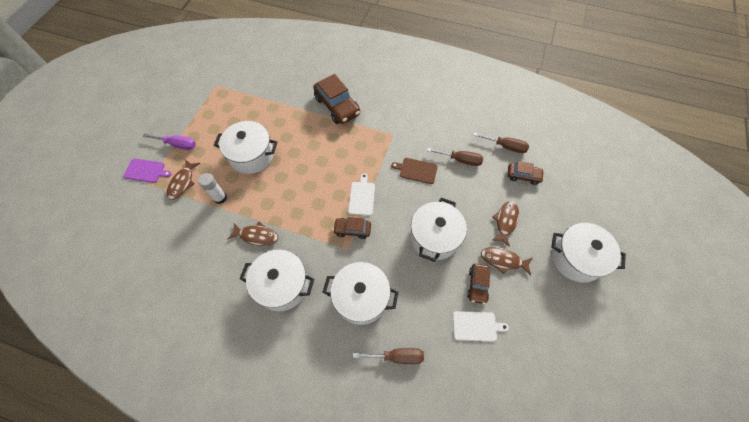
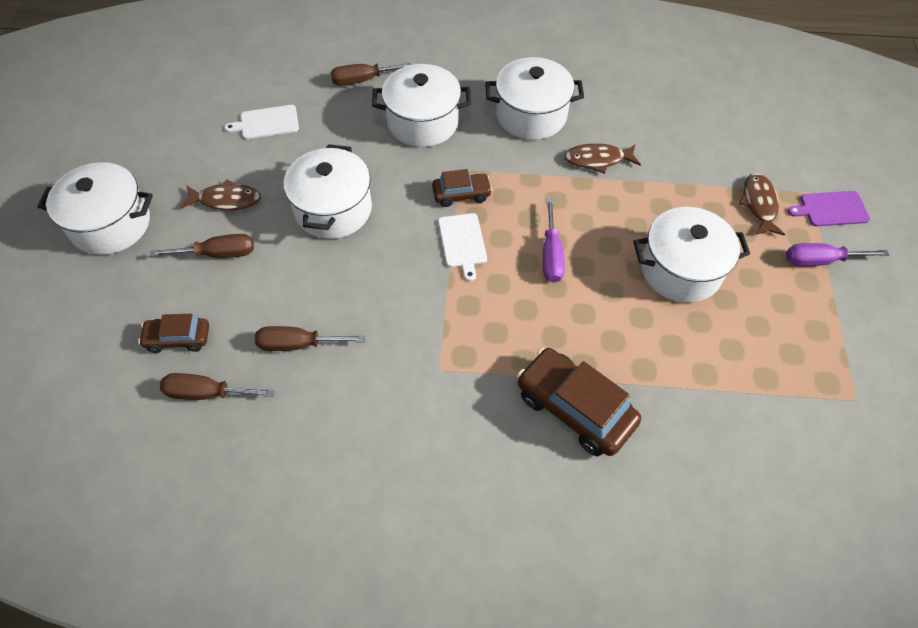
camera: 165 degrees right, 5 degrees down
(220, 198) = (685, 195): white glue stick -> none
(315, 179) = (551, 255): none -> purple screwdriver
(416, 170) = (378, 306): brown cutting board -> none
(477, 285) = (265, 164): brown car -> none
(505, 221) = (218, 254): brown fish -> brown screwdriver

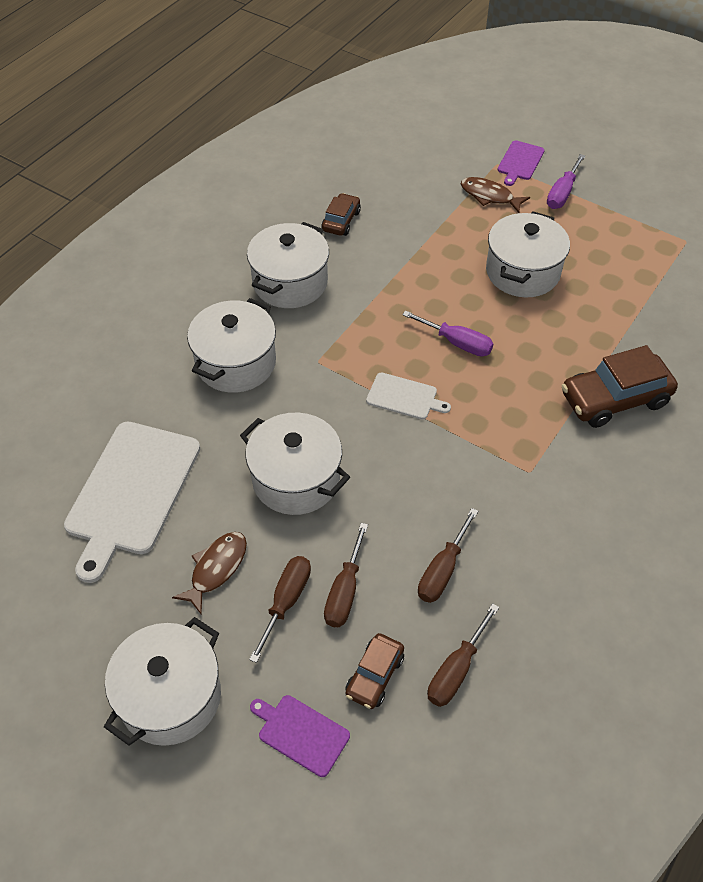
camera: 60 degrees left, 5 degrees down
(110, 313) = (301, 733): none -> purple cutting board
(267, 123) = (131, 492): white cutting board -> white cutting board, size x2.05
(363, 80) = (138, 385): brown screwdriver -> brown screwdriver (344, 591)
(461, 194) = (348, 373): brown car -> brown car (341, 221)
(598, 160) = (376, 264): brown fish -> none

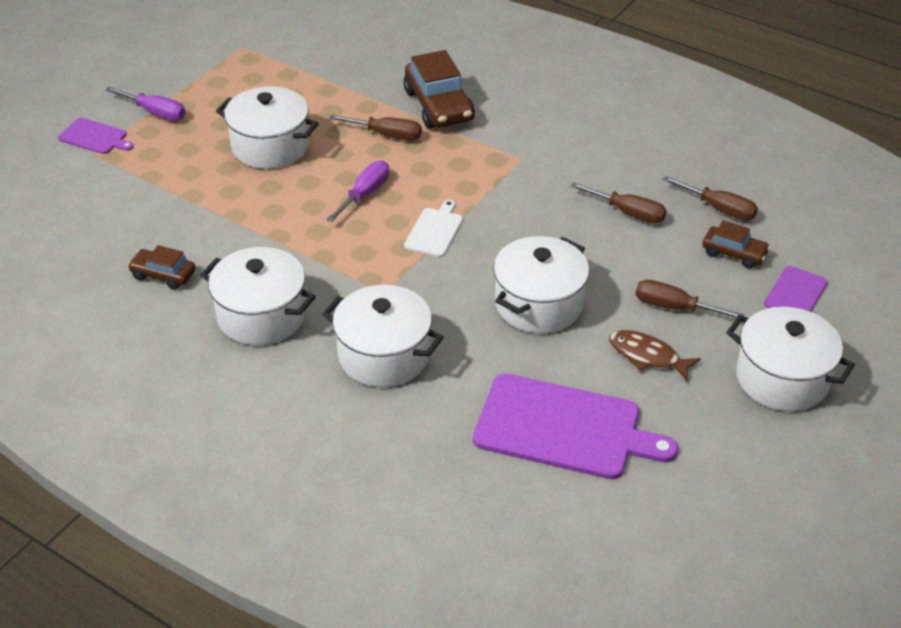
camera: 90 degrees left, 10 degrees down
(131, 492) = (564, 428): white cutting board -> purple cutting board
(344, 591) = (658, 271): brown screwdriver -> brown screwdriver (387, 135)
(489, 196) = (147, 161): brown fish -> none

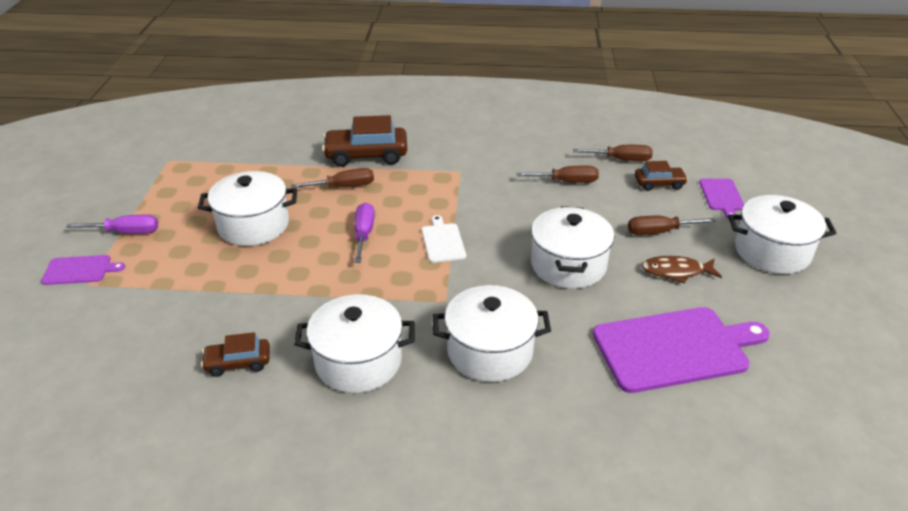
camera: 30 degrees left, 5 degrees down
(438, 106) = (366, 155): brown car -> brown car turned 135 degrees clockwise

